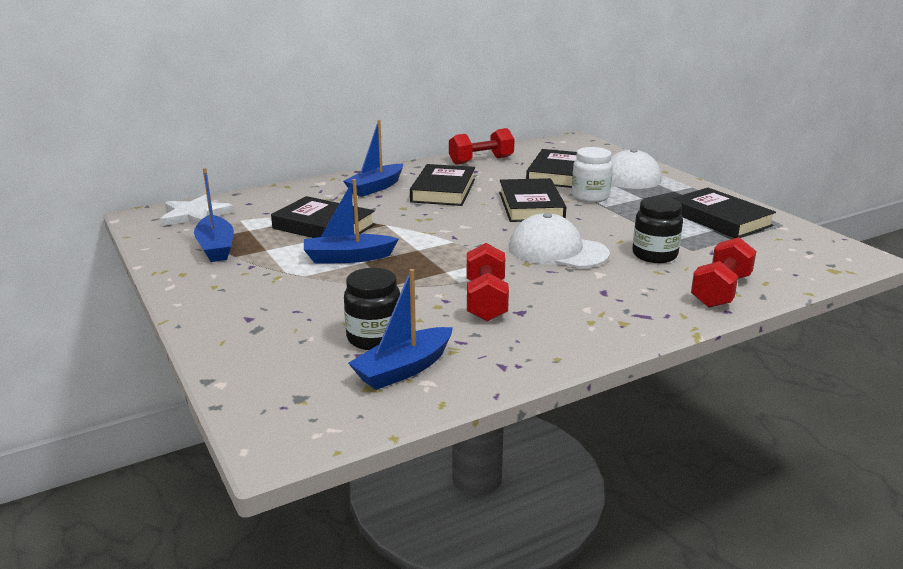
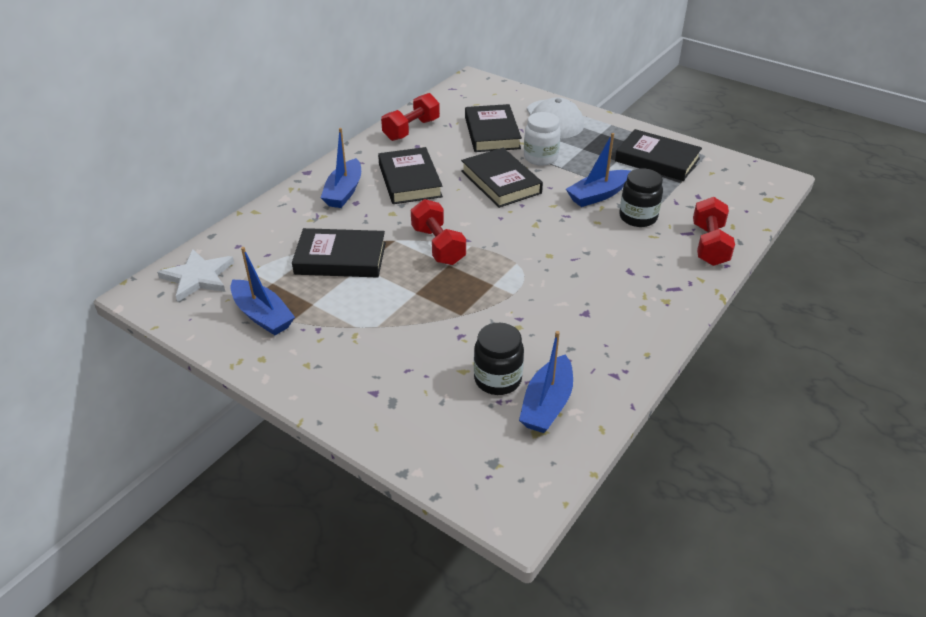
camera: 25 degrees left, 15 degrees up
(348, 258) = (397, 292): blue boat -> blue boat (598, 195)
(486, 301) = (551, 309): red dumbbell -> red dumbbell (438, 246)
(557, 250) = (562, 233): white cap -> none

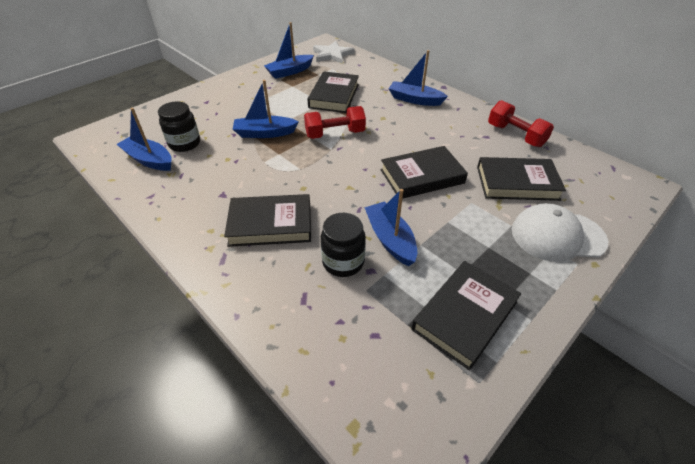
camera: 100 degrees right, 5 degrees up
(409, 180) = (428, 128): black book -> black book (270, 224)
(451, 305) = (265, 133): none -> blue boat
(540, 157) = (468, 210): white jar -> none
(709, 245) = (276, 311): red dumbbell -> none

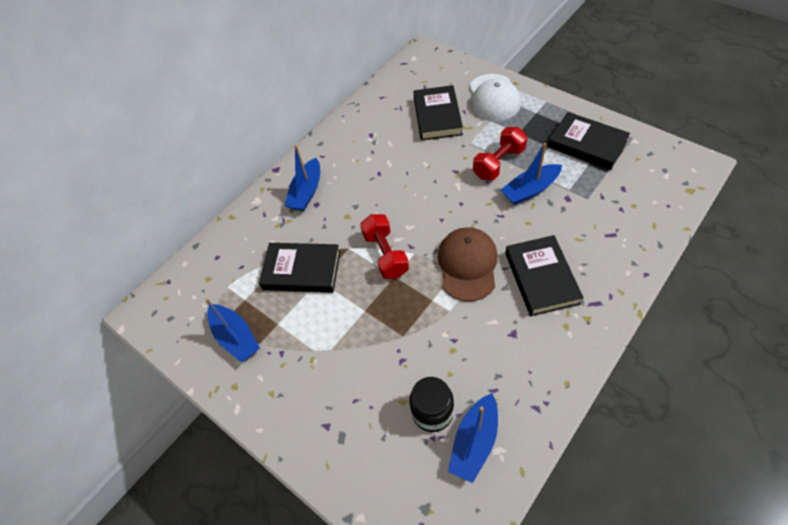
camera: 90 degrees left, 10 degrees up
(265, 133) = (395, 325): blue boat -> none
(306, 178) = (467, 265): none -> brown cap
(332, 54) = (184, 294): white star -> none
(343, 262) = (566, 216): black jar -> none
(422, 176) = (443, 176): black book -> none
(515, 135) = (366, 115): red dumbbell -> red dumbbell (499, 163)

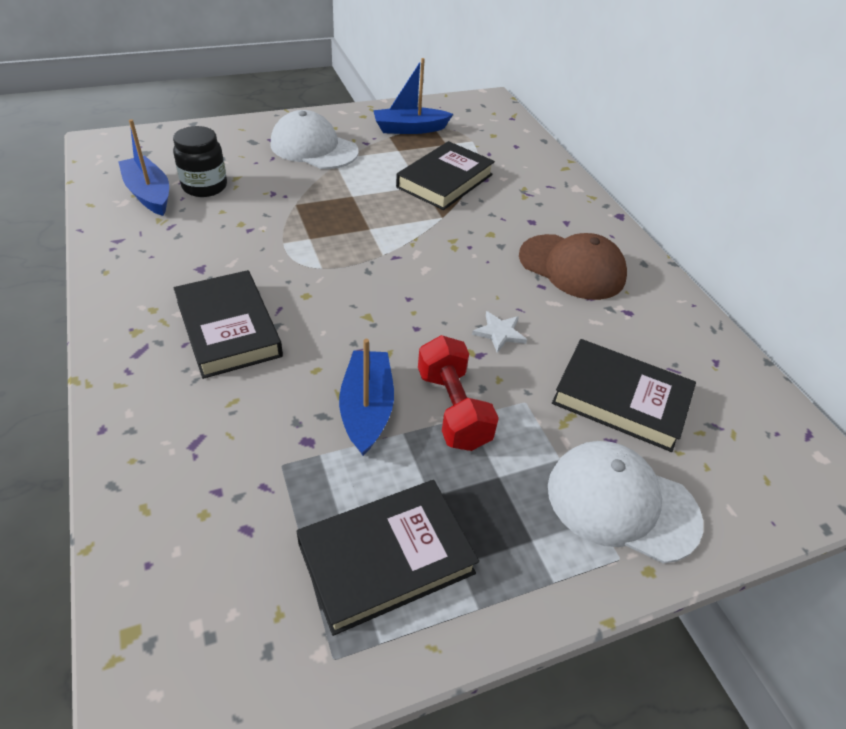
camera: 110 degrees right, 10 degrees down
(306, 192) = (559, 222): blue boat -> none
(317, 382) = (314, 148): none -> white cap
(385, 254) = (404, 235): red dumbbell -> none
(433, 171) = (499, 333): none -> white star
(467, 265) = (319, 283): brown cap -> brown cap (572, 267)
(541, 278) = (228, 328): black book -> black book turned 45 degrees clockwise

